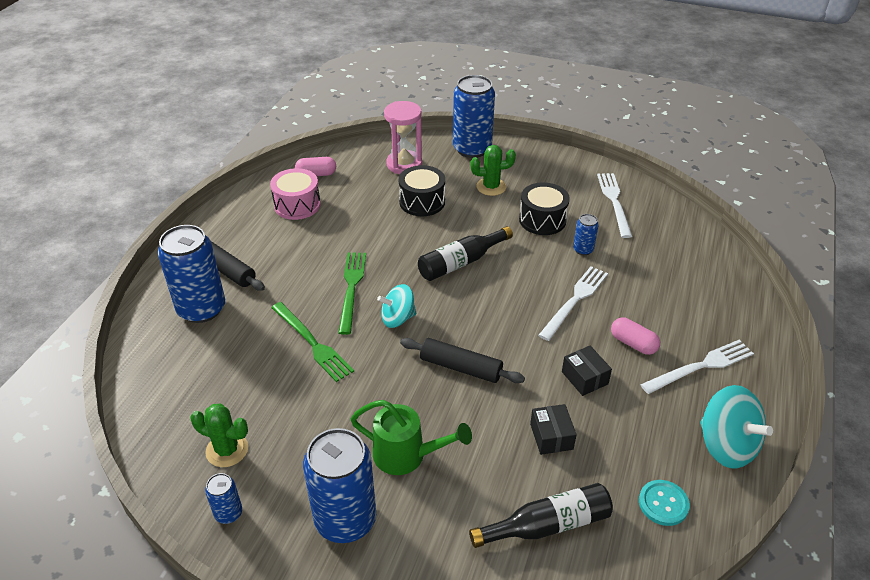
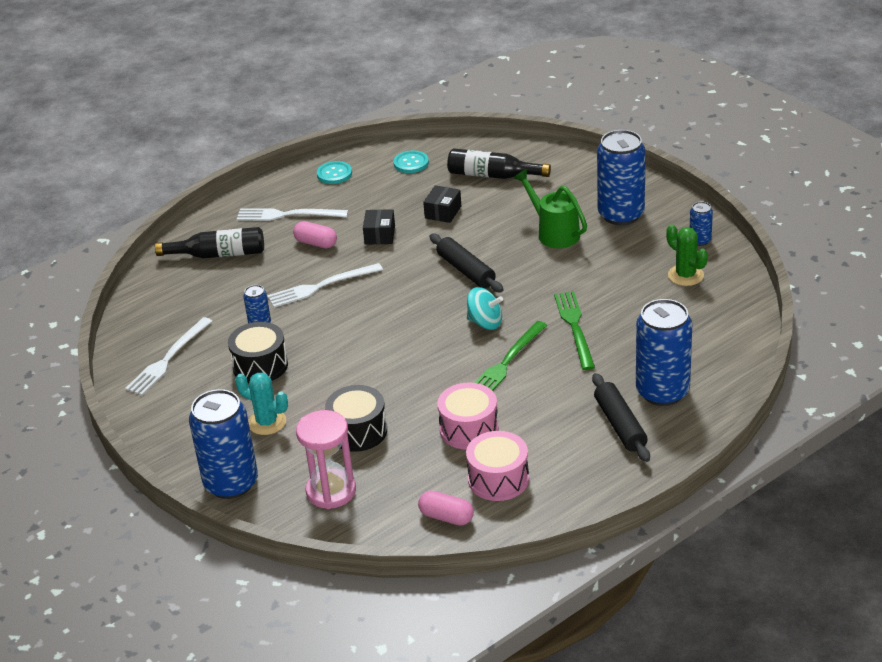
camera: 145 degrees left, 5 degrees down
(343, 229) = (469, 429): none -> pink drum
(461, 262) = (383, 351): black bottle -> black bottle (218, 254)
(491, 187) = (267, 422): green cactus -> turquoise cactus
(633, 343) = (316, 243): pink capsule -> pink capsule turned 45 degrees counterclockwise
(726, 445) = (334, 174): turquoise spinning top -> turquoise button

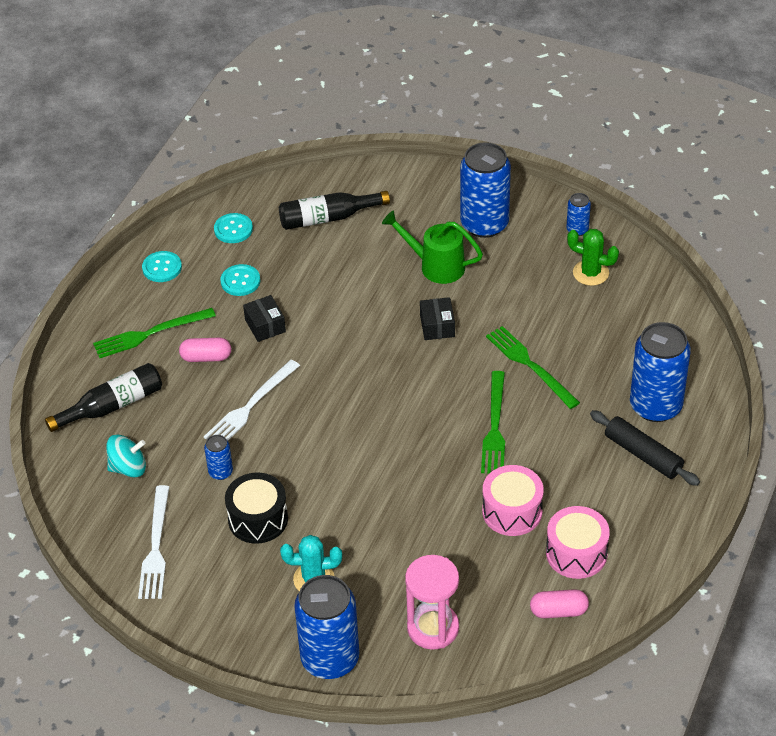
camera: 30 degrees left, 10 degrees up
(288, 215) = (150, 333): white fork -> green fork
(358, 431) = (410, 554): black drum -> none
(386, 199) = (240, 281): none -> turquoise button
(443, 212) = (309, 277): black box -> black box (437, 326)
(466, 270) = (382, 338): black rolling pin -> none
(485, 322) = (443, 390): turquoise spinning top -> turquoise spinning top (128, 468)

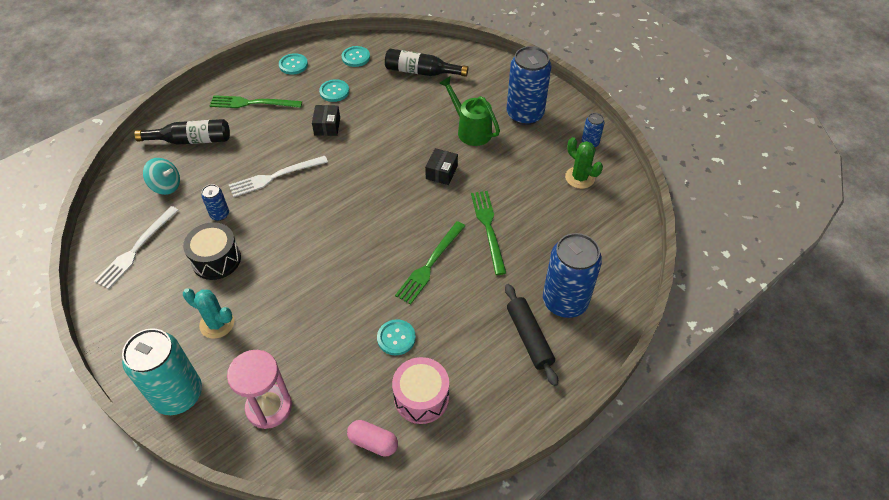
camera: 25 degrees right, 5 degrees up
(206, 357) = (274, 132): pink capsule -> none
(330, 659) = (178, 394): blue can -> turquoise can
(512, 511) = (396, 338): pink drum -> turquoise button

